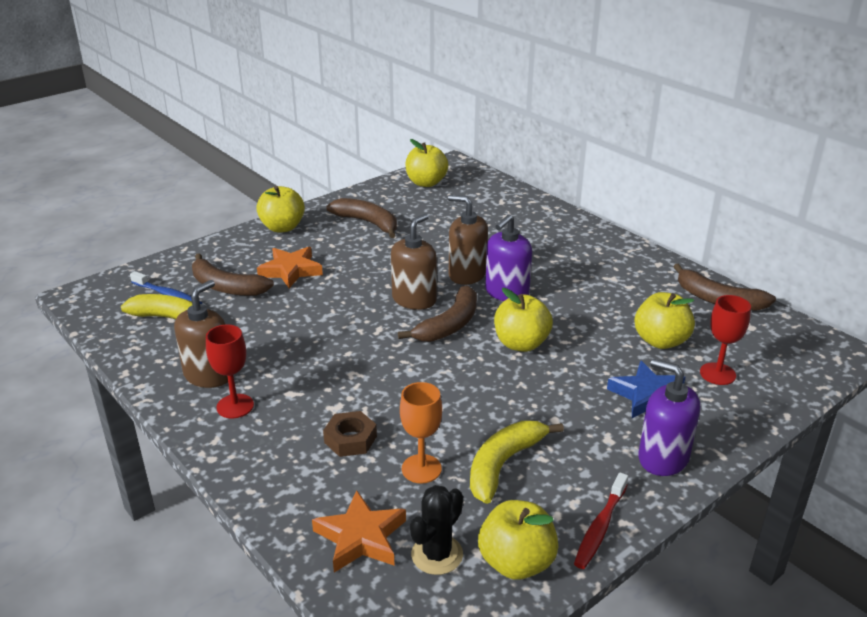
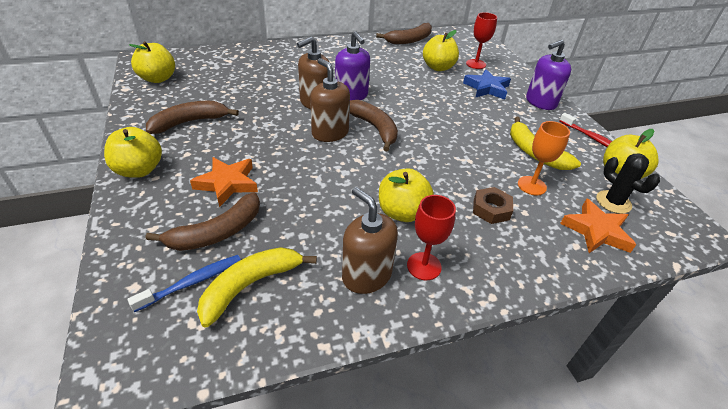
camera: 70 degrees left, 10 degrees up
(521, 344) = (414, 109): yellow apple -> yellow apple (402, 212)

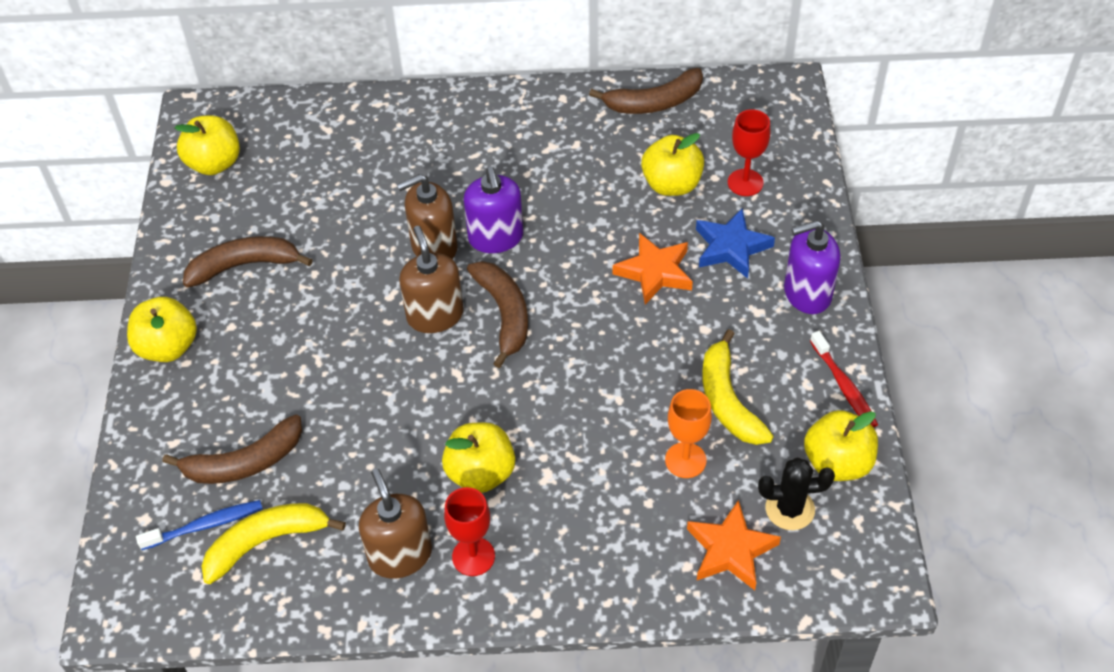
camera: 20 degrees right, 10 degrees up
(227, 183) = (272, 387): orange star -> orange star (655, 272)
(491, 209) = (603, 489): brown nut -> none
(613, 202) = (790, 509): black cactus -> black cactus turned 75 degrees counterclockwise

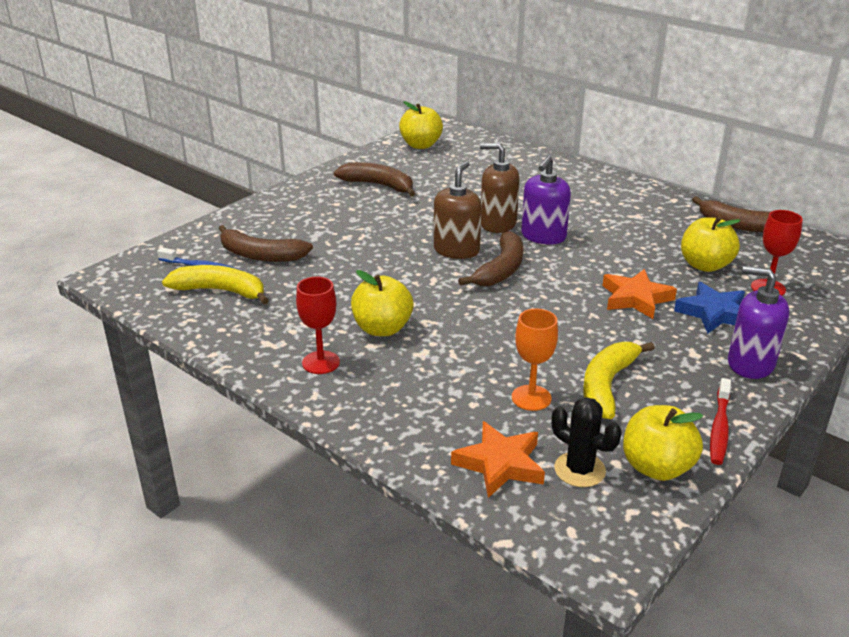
camera: 40 degrees right, 20 degrees down
(168, 347) = (293, 196): yellow apple -> none
(400, 555) = (280, 337): brown soap dispenser -> none

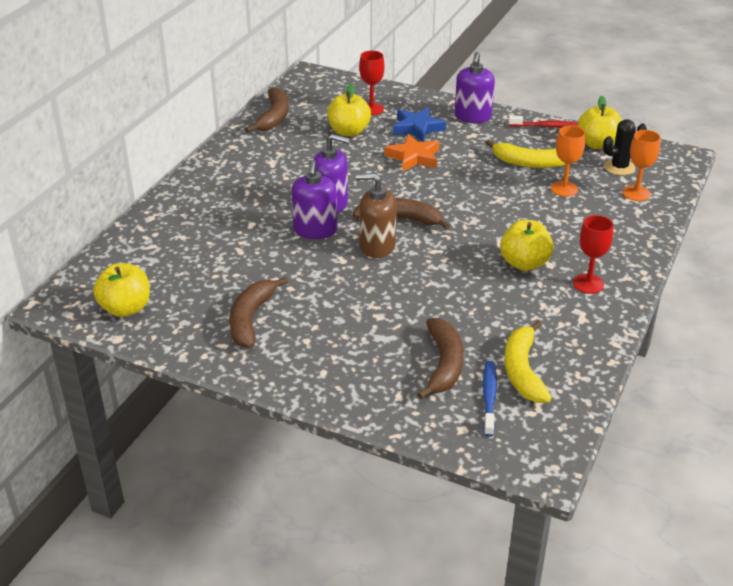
camera: 105 degrees left, 5 degrees up
(498, 224) = (315, 230): brown soap dispenser -> purple soap dispenser
(500, 464) = (636, 193): orange star -> orange goblet
(579, 470) = (619, 167): black cactus -> black cactus turned 45 degrees clockwise

